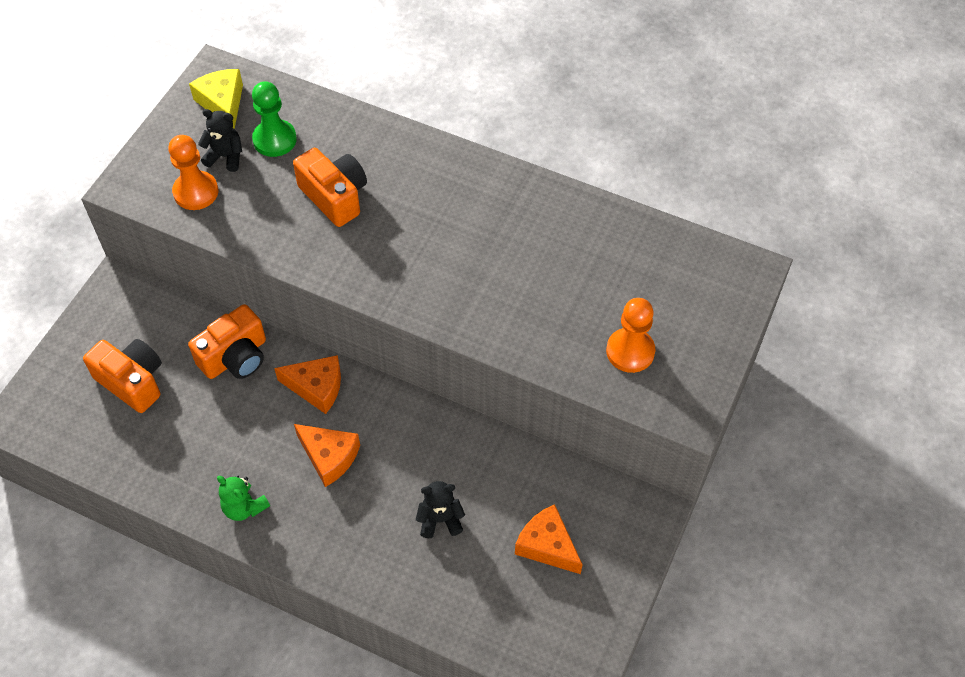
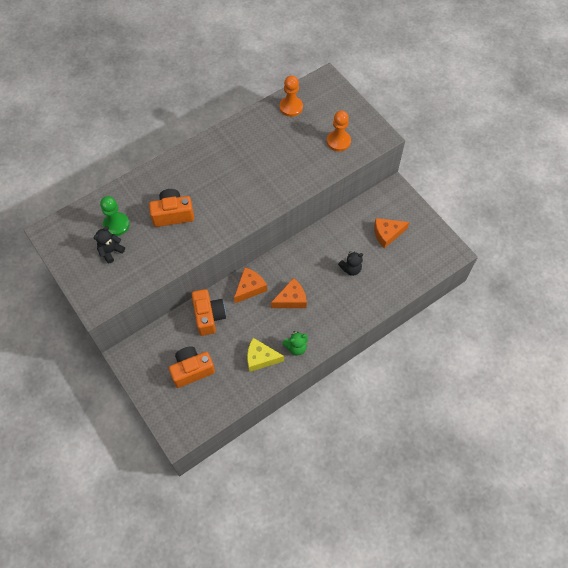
camera: 60 degrees left, 5 degrees up
(196, 192) = (124, 274): orange pawn -> orange pawn (291, 107)
(222, 103) = (73, 238): yellow cheese -> yellow cheese (261, 358)
(440, 519) = (351, 269): black teddy bear -> black teddy bear turned 135 degrees counterclockwise

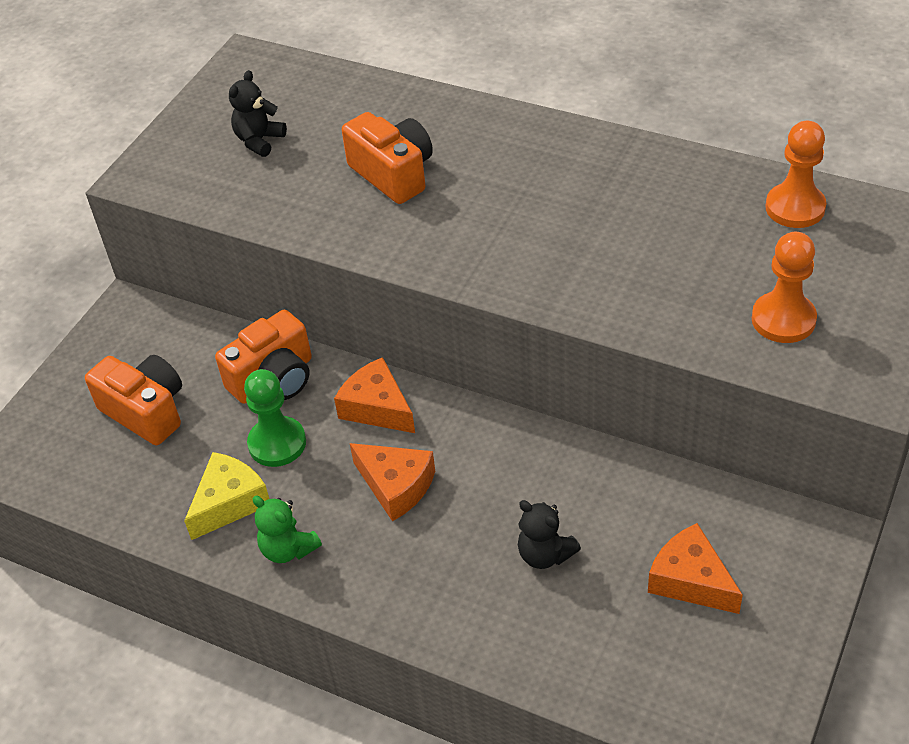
camera: 65 degrees right, 15 degrees down
(111, 251) = (259, 141): black teddy bear -> black teddy bear turned 75 degrees counterclockwise
(116, 225) = (318, 121): green pawn -> green pawn (277, 443)
(250, 288) = (377, 408): orange cheese -> orange cheese turned 150 degrees counterclockwise
(261, 358) = (229, 502): yellow cheese -> yellow cheese turned 60 degrees clockwise

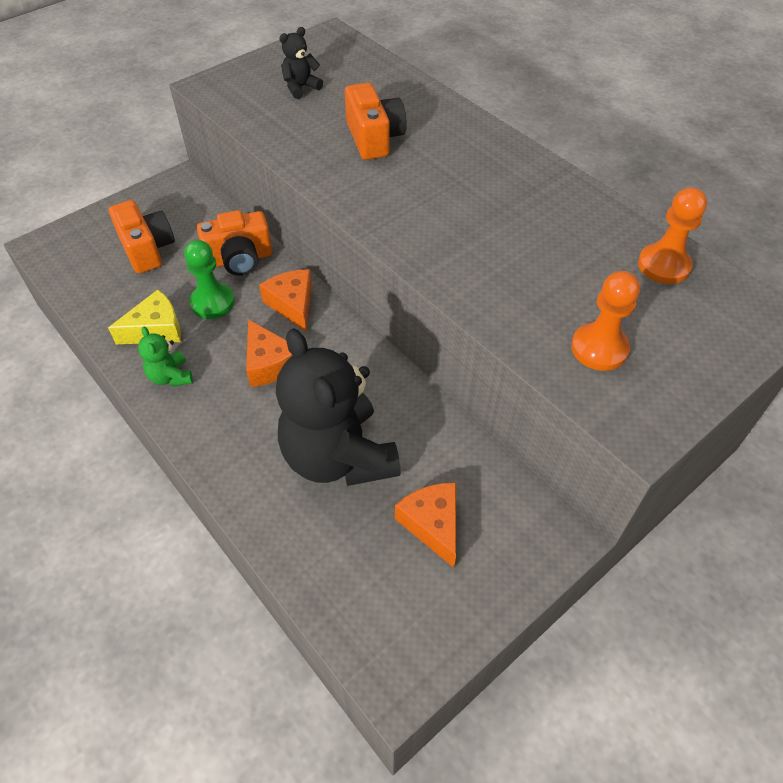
camera: 20 degrees right, 5 degrees up
(545, 554) = (338, 456): black teddy bear -> black teddy bear, size x2.36

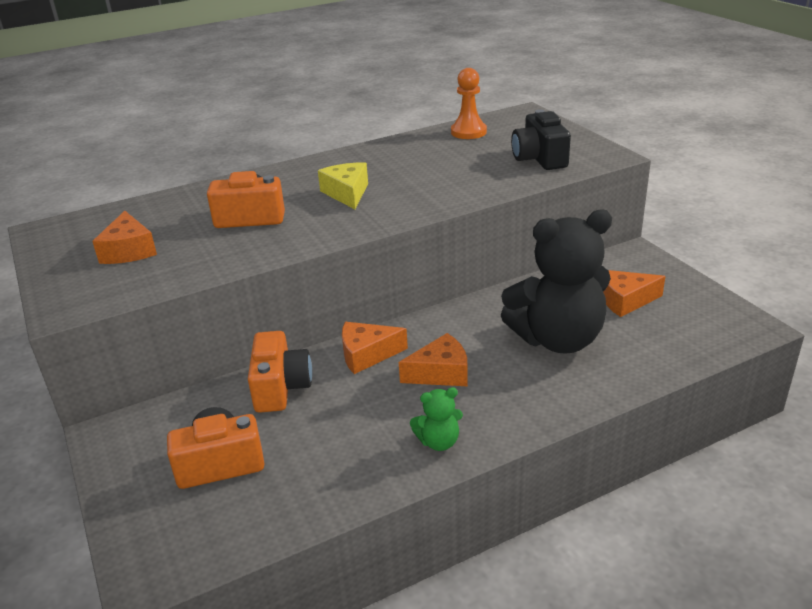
camera: 75 degrees left, 20 degrees down
(156, 329) = (363, 454): yellow cheese -> yellow cheese (347, 193)
(212, 302) = (339, 409): green pawn -> none
(301, 87) = (129, 251): black teddy bear -> orange cheese
(599, 348) = (539, 159): orange pawn -> black camera

